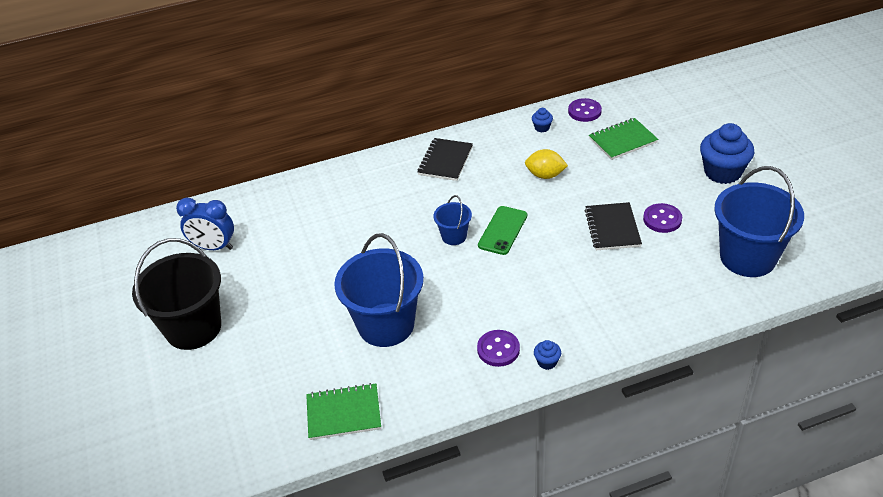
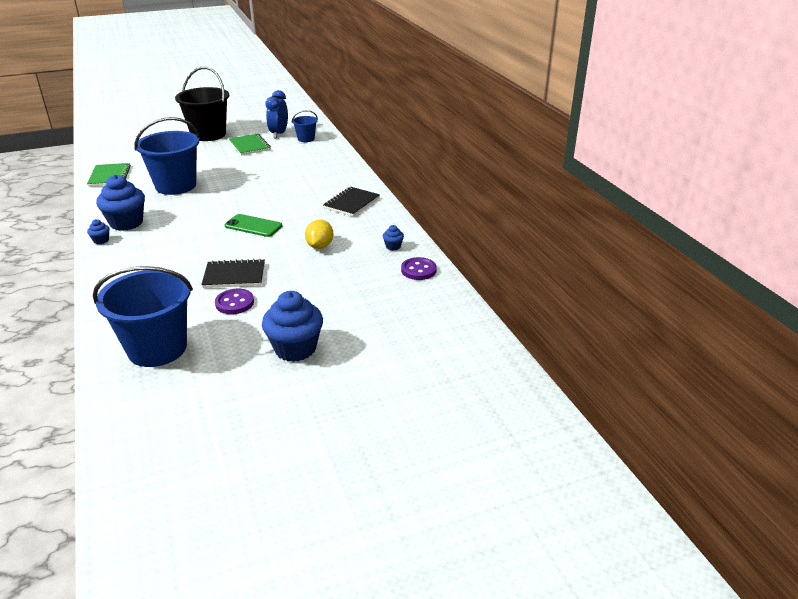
camera: 85 degrees right, 10 degrees down
(445, 161) = (351, 203): black notebook -> black notebook turned 75 degrees counterclockwise
(454, 236) = (255, 207): blue bucket -> blue bucket (306, 139)
(498, 349) = (126, 223): purple button -> blue cupcake
(622, 140) = (365, 289): green notebook -> green notebook (249, 146)

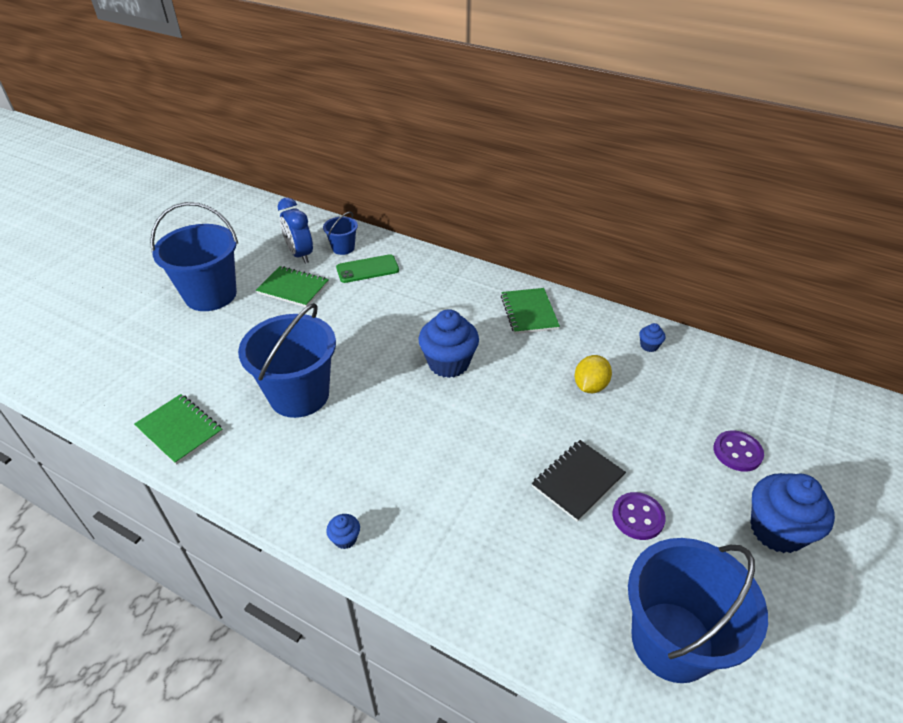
camera: 40 degrees left, 10 degrees up
(126, 223) = (331, 490): blue cupcake -> blue cupcake (448, 363)
(208, 134) = (210, 295): black bucket -> blue bucket
(253, 226) = (485, 400): green phone -> green phone (367, 269)
(320, 246) = (590, 386): yellow lemon -> yellow lemon turned 60 degrees clockwise
(351, 203) = (529, 312): black notebook -> green notebook
(418, 270) = (711, 361): purple button -> purple button (737, 452)

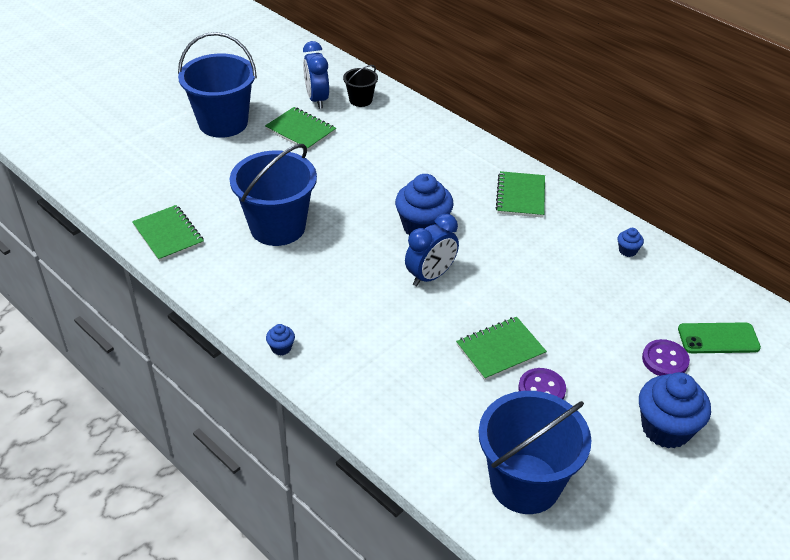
camera: 15 degrees right, 0 degrees up
(343, 248) = (360, 100): blue bucket -> black bucket
(367, 269) = (377, 125): green phone -> green phone (718, 338)
(476, 414) = (430, 276): none -> blue clock
(577, 481) = (500, 350): black notebook -> green notebook
(590, 386) = (550, 274): yellow lemon -> none

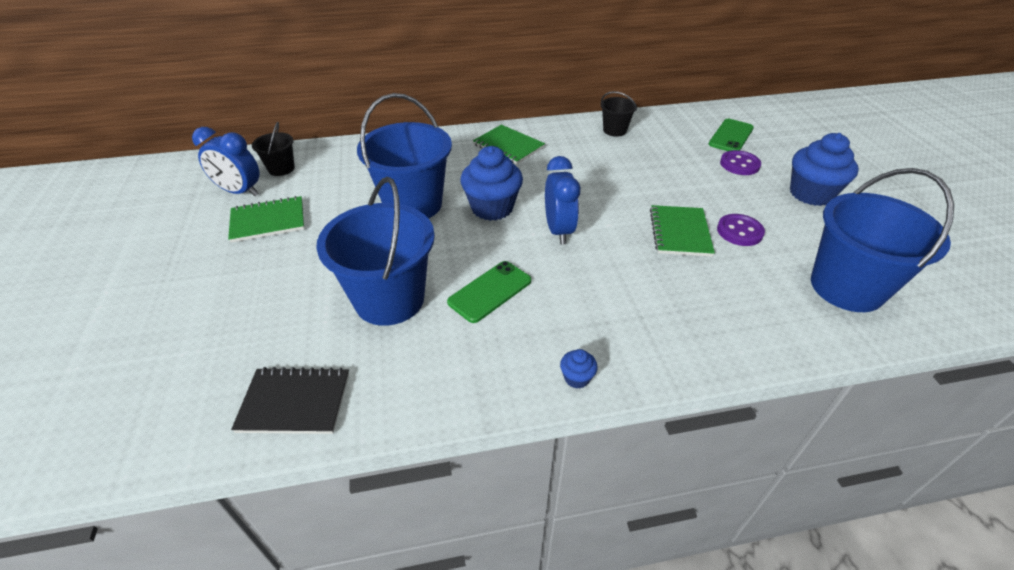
camera: 55 degrees left, 0 degrees up
(168, 235) = (295, 402): green notebook -> black notebook
(223, 123) = (172, 269): blue bucket -> blue bucket (413, 204)
(327, 270) = (490, 291): none -> green phone
(627, 251) = (614, 130): blue cupcake -> black bucket

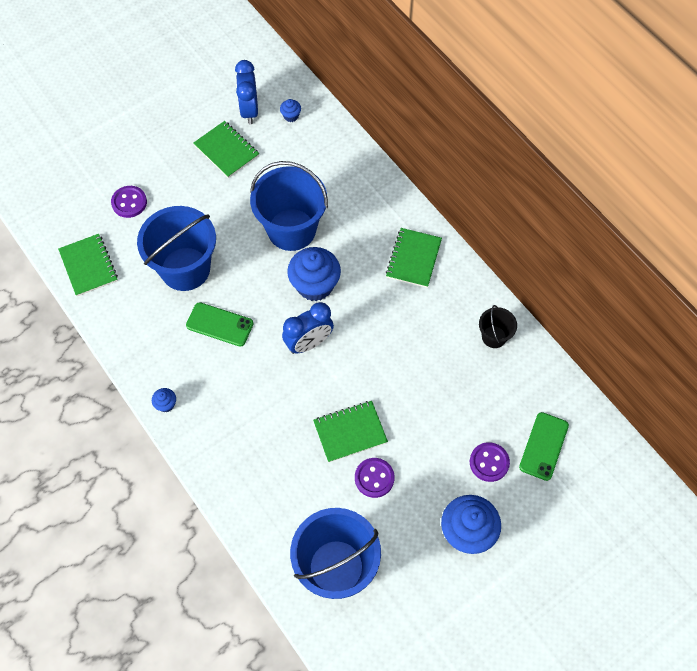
camera: 65 degrees right, 20 degrees up
(242, 325) = (129, 202): none -> purple button
(281, 168) = (291, 116): black bucket -> blue cupcake
(295, 402) = (88, 266): black notebook -> green notebook
(731, 136) = (543, 446): green phone -> green phone turned 75 degrees counterclockwise

